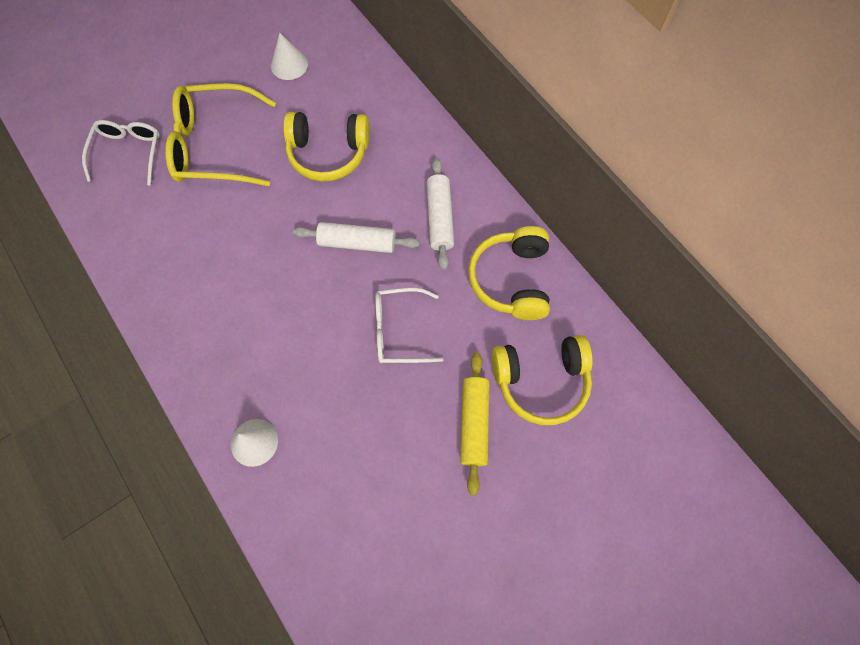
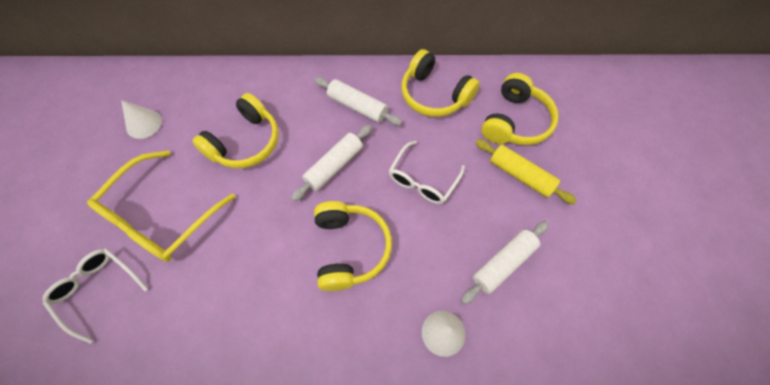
camera: 55 degrees left, 5 degrees down
(283, 312) = (350, 248): none -> yellow headphones
(358, 460) = (503, 264): none -> white rolling pin

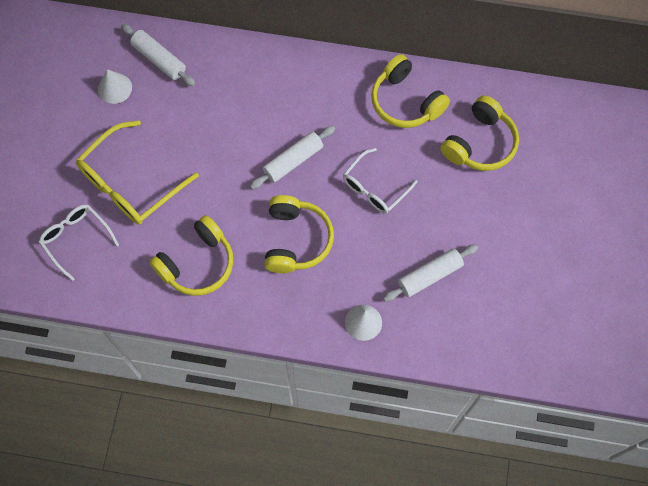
camera: 10 degrees right, 5 degrees up
(245, 142) = (211, 123): yellow headphones -> yellow headphones (197, 263)
(357, 106) = (325, 102): white rolling pin -> white rolling pin (159, 59)
(520, 175) = (469, 198): yellow rolling pin -> none

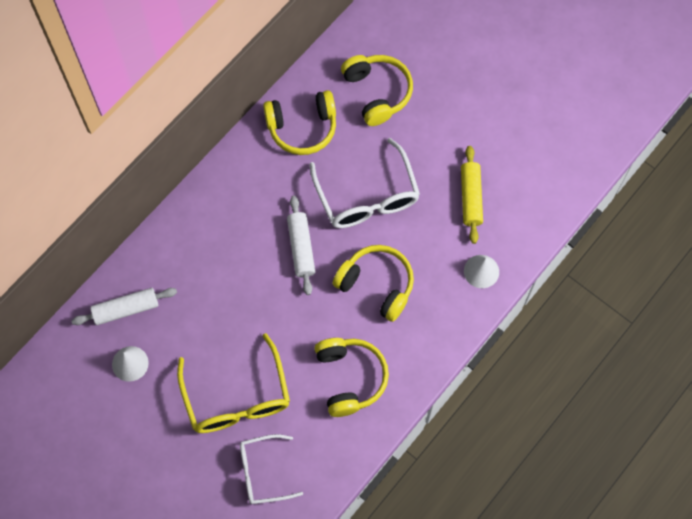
camera: 60 degrees left, 0 degrees up
(374, 188) = (367, 196): white glasses -> white glasses, size x1.59
(429, 276) = (471, 197): white rolling pin -> yellow rolling pin

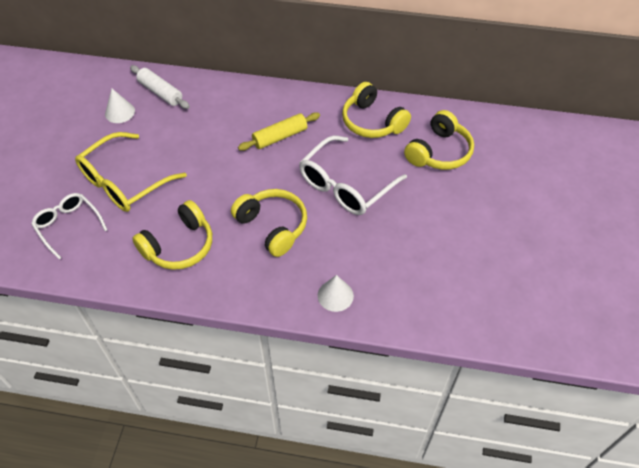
camera: 60 degrees right, 15 degrees down
(301, 248) = (272, 165): white rolling pin -> none
(376, 285) = (273, 226): yellow headphones -> yellow headphones turned 45 degrees counterclockwise
(471, 197) = (398, 255): yellow rolling pin -> yellow rolling pin (280, 137)

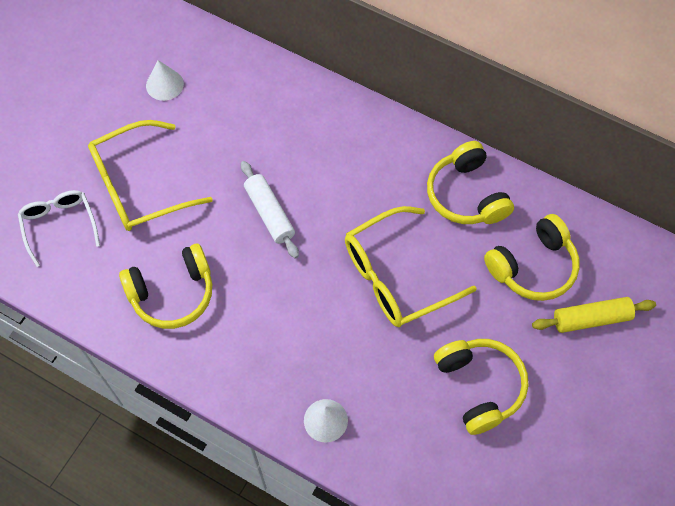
camera: 20 degrees right, 10 degrees up
(160, 92) = (222, 70): white rolling pin -> white rolling pin (269, 213)
(273, 226) = (288, 304): yellow headphones -> yellow headphones (479, 386)
(280, 137) = (343, 181): yellow rolling pin -> yellow rolling pin (591, 319)
(345, 185) = (396, 276): white glasses -> yellow glasses

